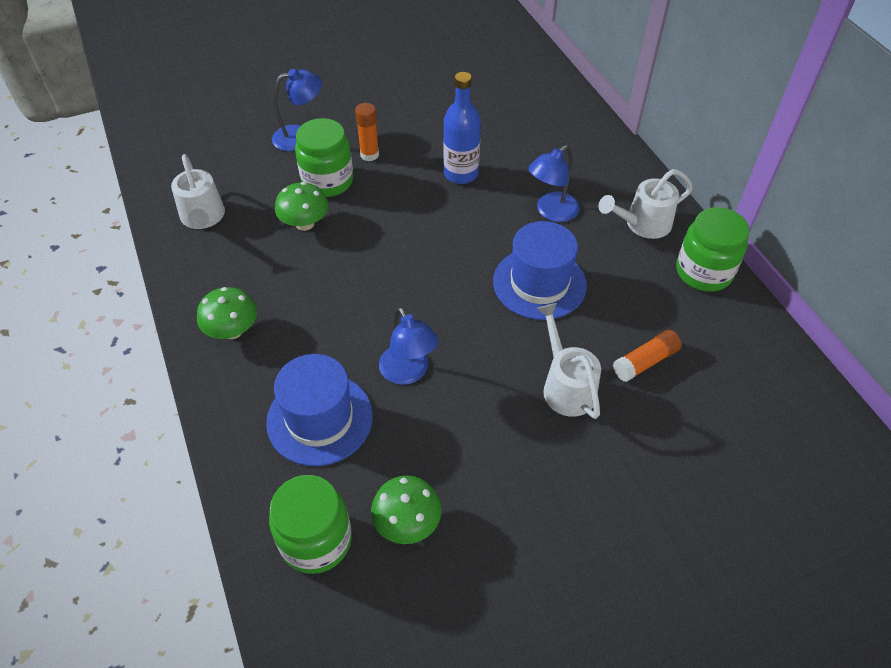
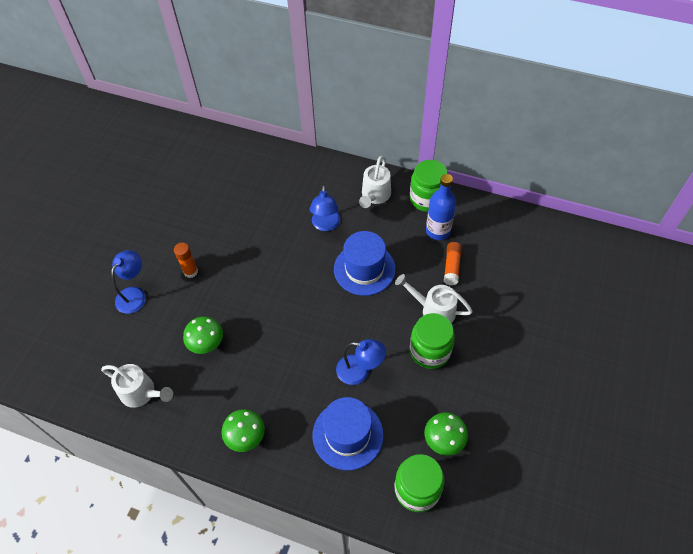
camera: 45 degrees left, 5 degrees up
(327, 181) = (187, 308): green jar -> green jar (430, 351)
(461, 174) = (255, 241): blue bottle -> blue bottle (438, 231)

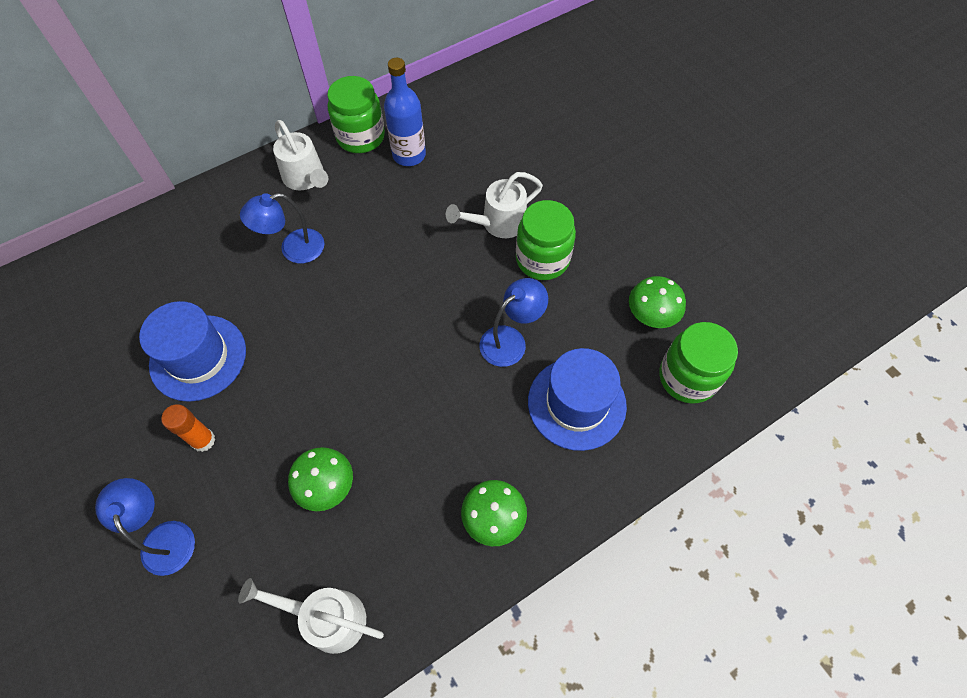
camera: 55 degrees left, 5 degrees up
(142, 393) = (326, 617): white watering can -> white watering can turned 135 degrees counterclockwise
(326, 225) = (293, 249): blue lamp -> blue lamp turned 120 degrees clockwise
(364, 269) = (389, 251): blue hat -> blue hat (198, 357)
(452, 267) = (463, 173): orange glue stick -> none

